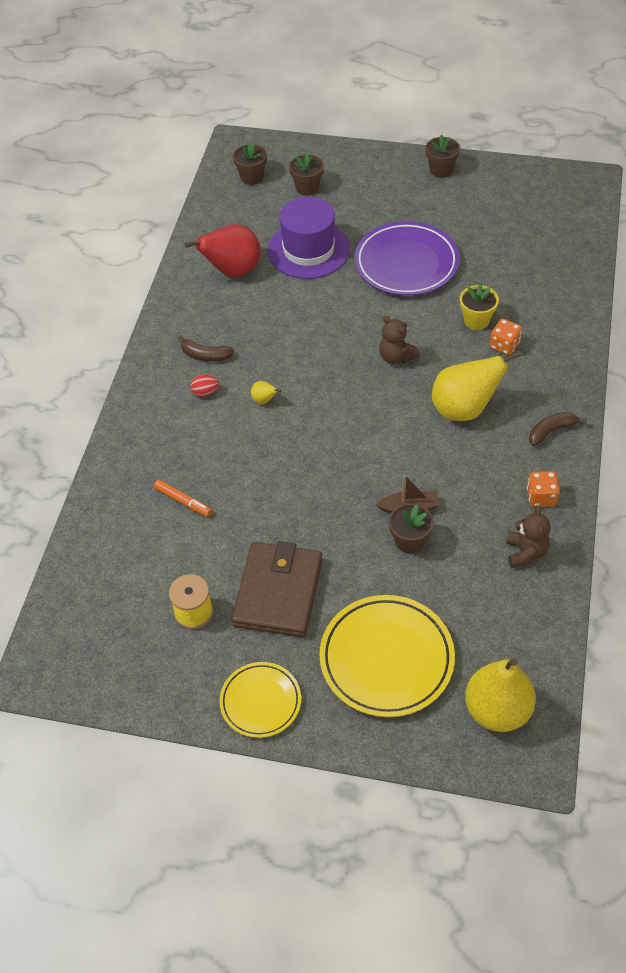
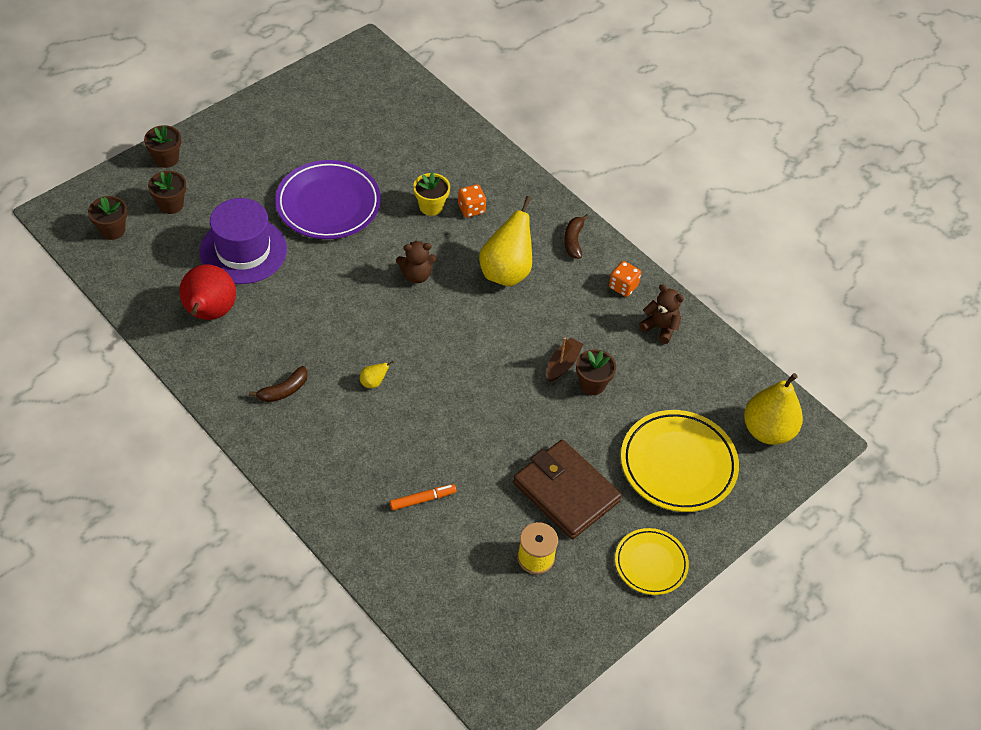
camera: 60 degrees left, 0 degrees up
(205, 392) = (324, 415): red egg -> none
(441, 170) = (253, 116): brown flower pot -> brown flower pot (166, 159)

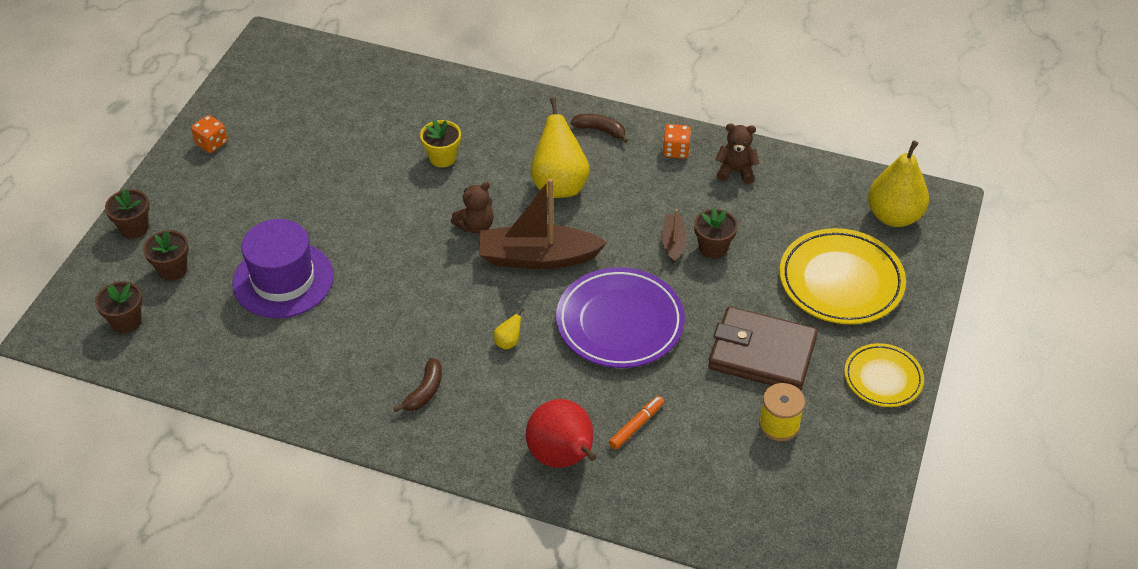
camera: 25 degrees left, 5 degrees down
(209, 313) = (292, 354): red pear -> red pear (563, 457)
(328, 204) = (338, 199): purple plate -> purple plate (620, 322)
(445, 324) = (538, 257): none -> brown boat
(471, 209) = (483, 143): orange dice -> orange dice (211, 143)
(573, 240) = (600, 130): brown banana -> brown banana turned 135 degrees clockwise

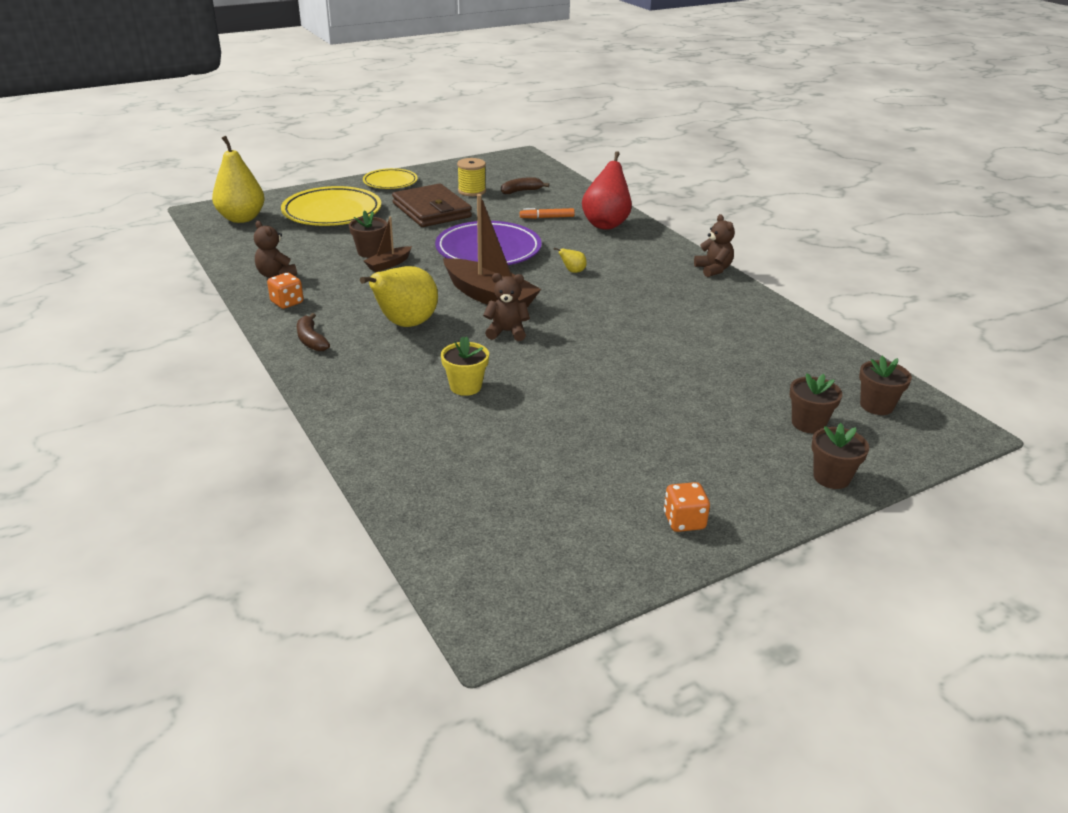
camera: 140 degrees left, 15 degrees down
(283, 280) = (706, 371): purple hat -> none
(378, 440) = (713, 269): none -> brown teddy bear
(424, 391) = (658, 275): brown banana -> brown banana (521, 191)

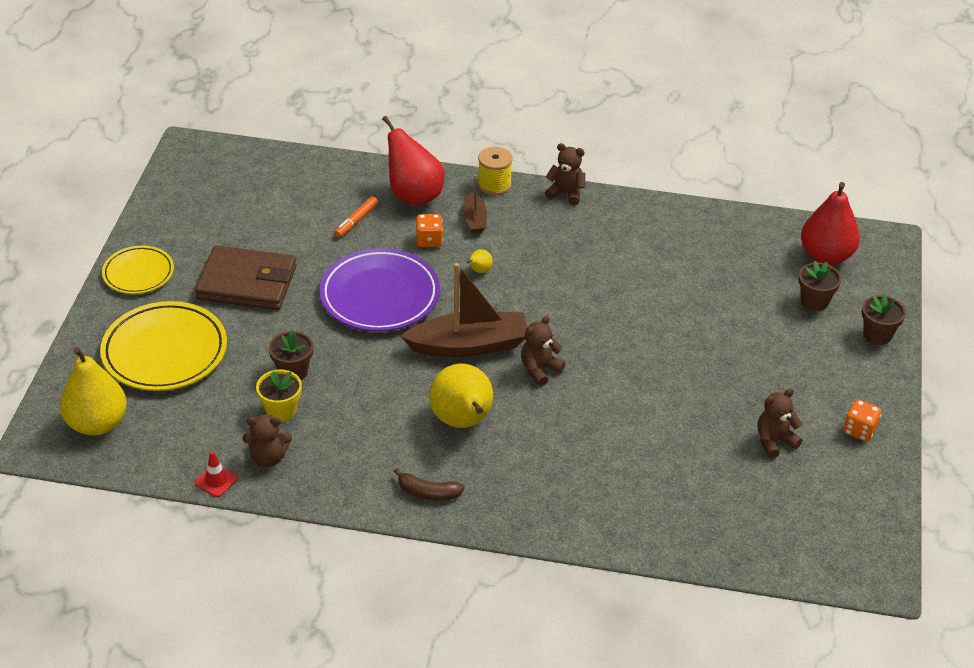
camera: 50 degrees left, 10 degrees up
(233, 267) = (216, 481): none -> red traffic cone
(287, 302) = (337, 476): orange dice -> orange dice (429, 240)
(388, 264) = (334, 373): brown boat -> brown boat (475, 219)
(465, 386) = (599, 440): yellow flower pot -> yellow flower pot (281, 411)
(472, 191) = (235, 232): yellow spool -> yellow spool (494, 185)
(521, 191) = (276, 201): brown banana -> none
(592, 475) = (774, 441): none -> brown teddy bear
(876, 406) = (826, 256): brown flower pot -> red pear

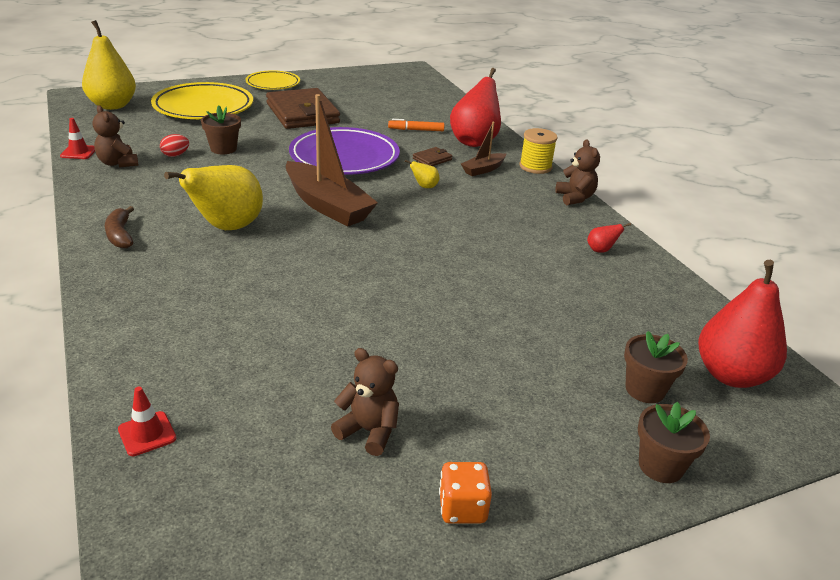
camera: 55 degrees right, 10 degrees down
(281, 411) = (175, 155): yellow flower pot -> red egg
(429, 240) = (432, 159): orange dice -> brown wallet
(540, 370) = (331, 245): brown teddy bear -> none
(652, 226) = (601, 250): none -> red pear
(713, 544) = (147, 434): none -> red traffic cone

